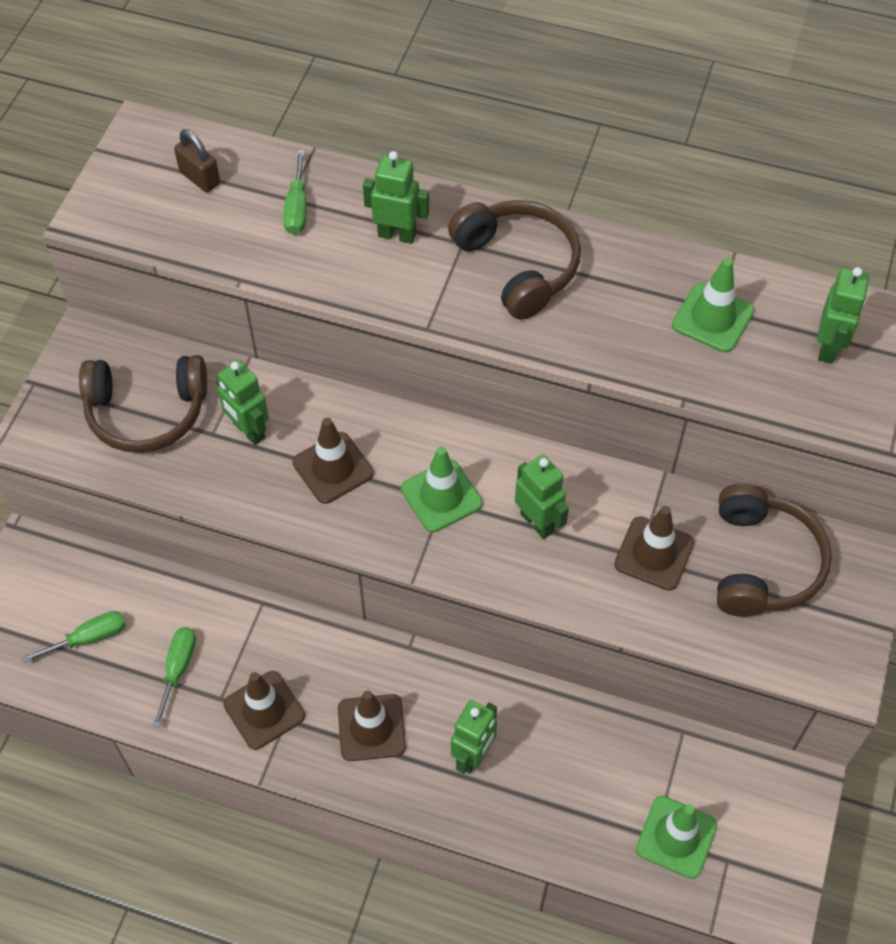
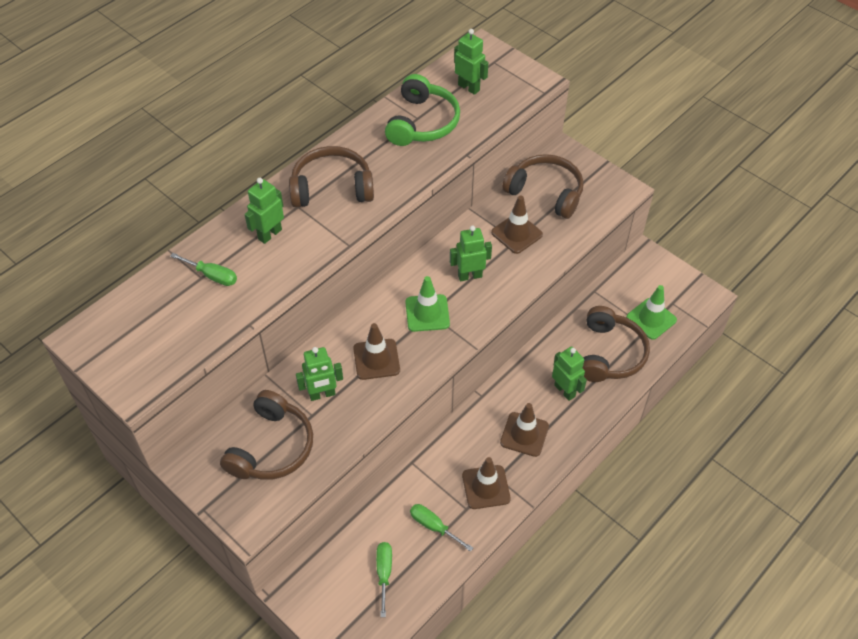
camera: 65 degrees left, 5 degrees down
(200, 178) = (148, 319): brown padlock -> none
(573, 796) = (609, 354): none -> brown headphones
(712, 318) = (422, 122): green traffic cone -> green headphones

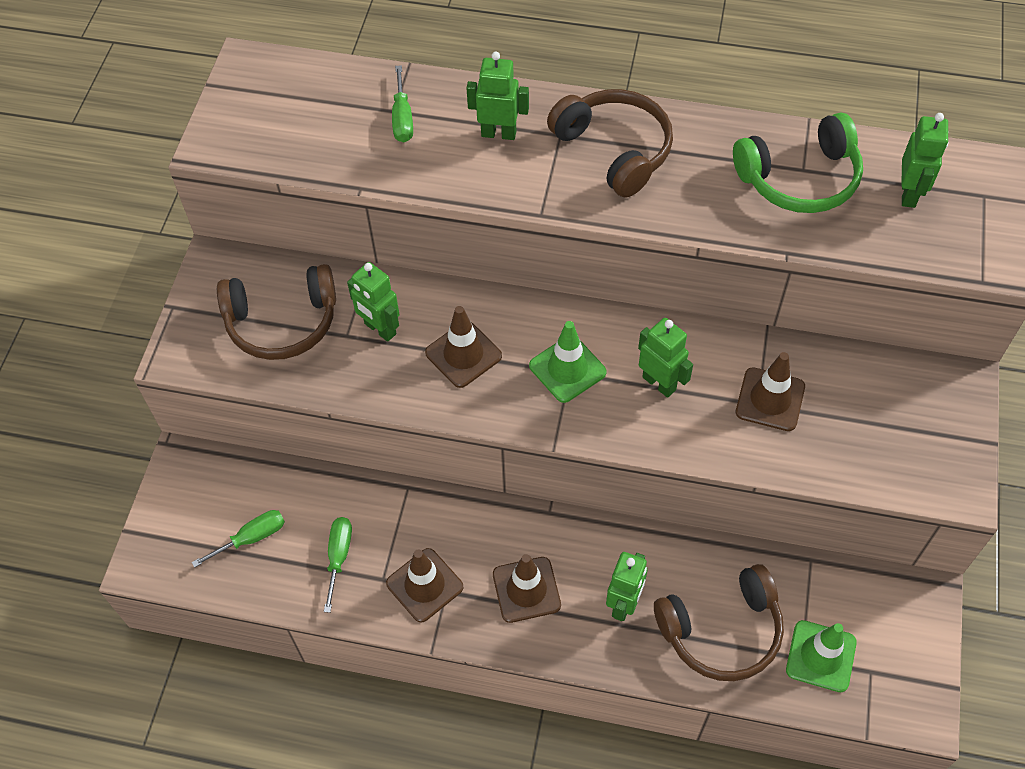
camera: 60 degrees right, 5 degrees up
(545, 192) = (869, 397): brown headphones -> none

